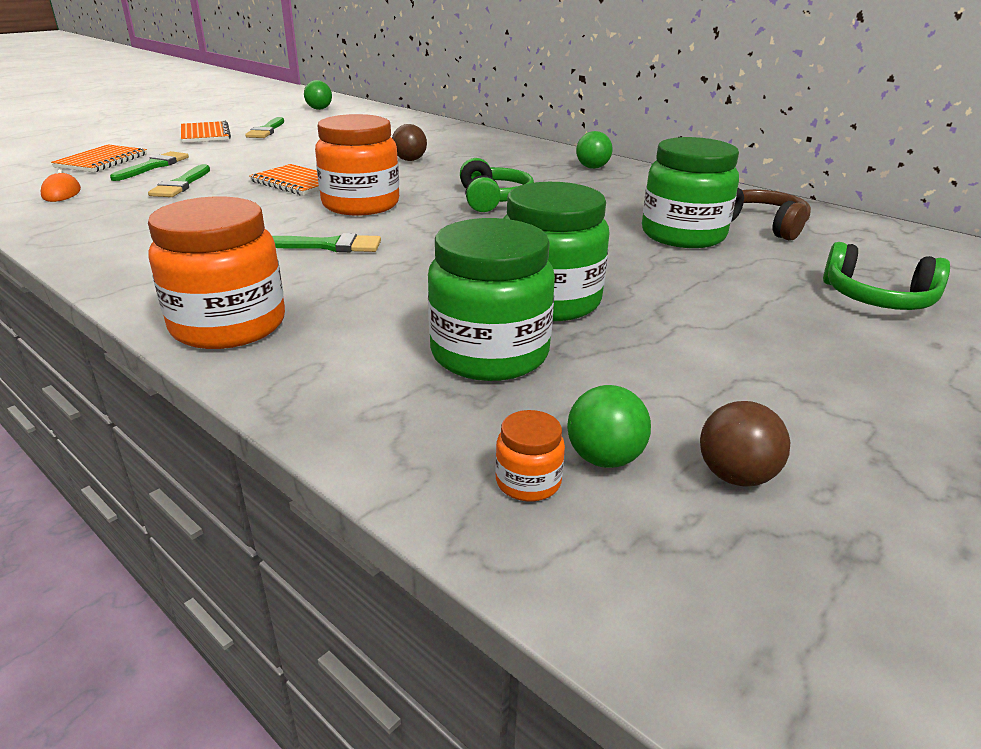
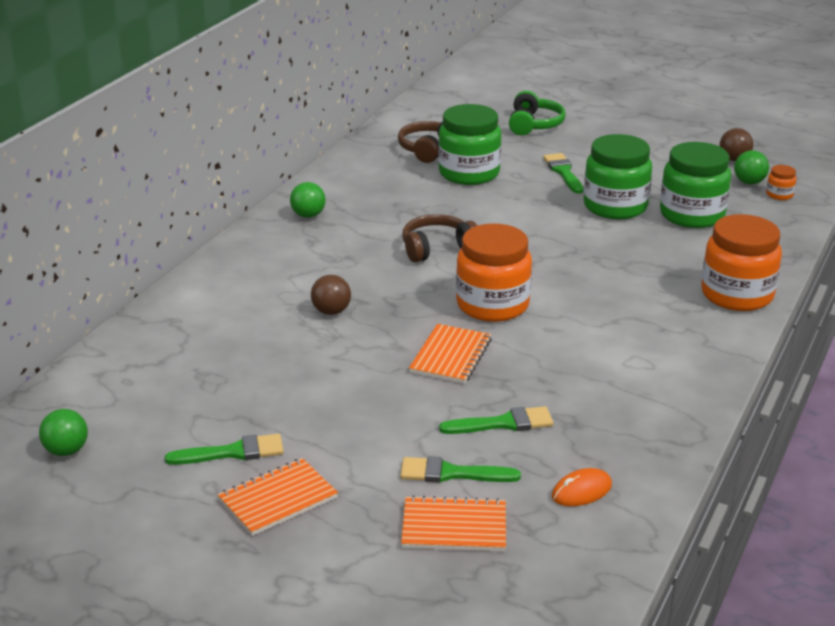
camera: 105 degrees left, 0 degrees up
(328, 246) = (594, 295): green brush -> green brush (563, 172)
(493, 200) = (437, 248): green headphones -> brown headphones

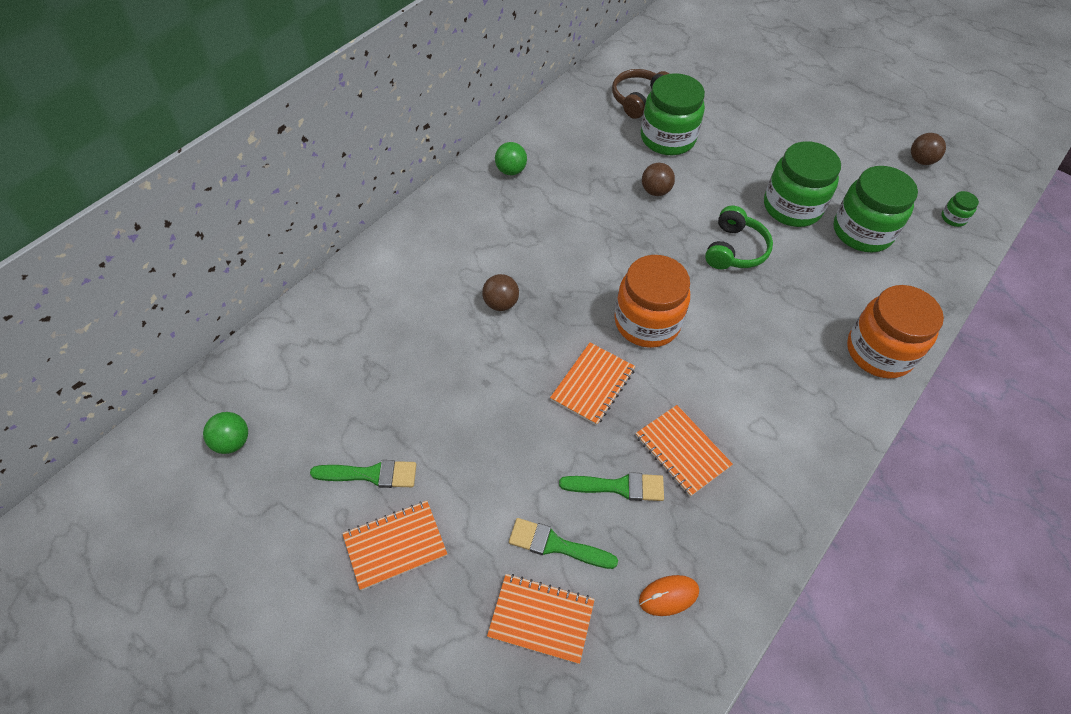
camera: 10 degrees right, 25 degrees up
(437, 248) = (615, 236): brown headphones -> none
(469, 212) = (655, 191): none -> brown ball
(534, 125) = (742, 81): green headphones -> green headphones (734, 249)
(561, 389) = (682, 451): none -> orange notebook
(563, 172) = (755, 151): green brush -> none
(749, 182) = (928, 195): green ball -> none
(779, 195) = (953, 218): orange jar -> green jar

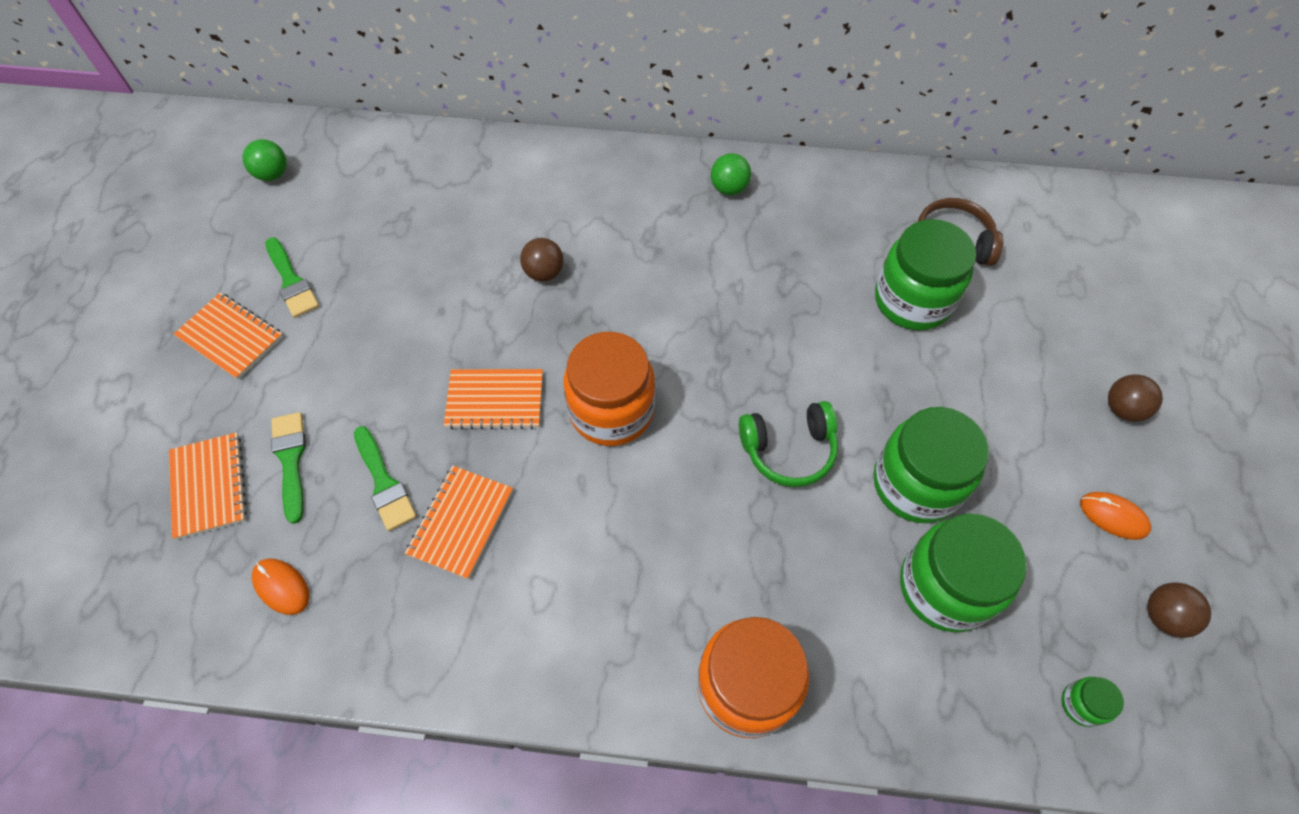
camera: 60 degrees right, 5 degrees up
(655, 191) = (814, 328): brown ball -> brown ball (1122, 409)
(857, 144) = (1113, 516): none -> orange mouse

